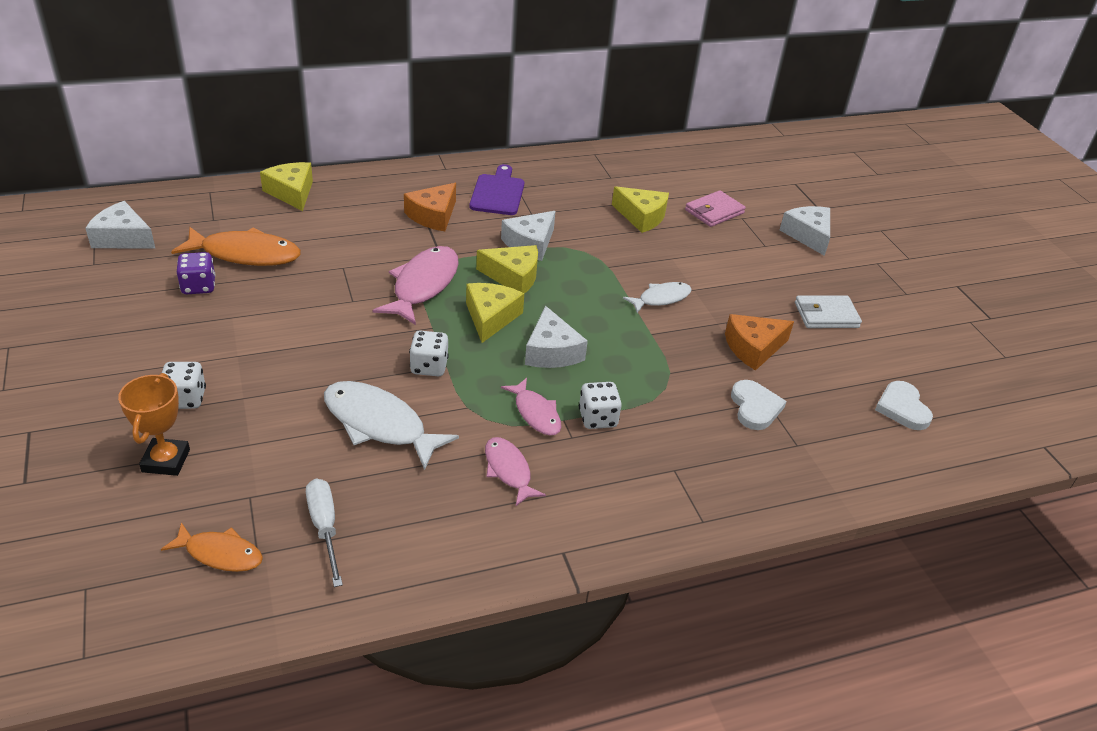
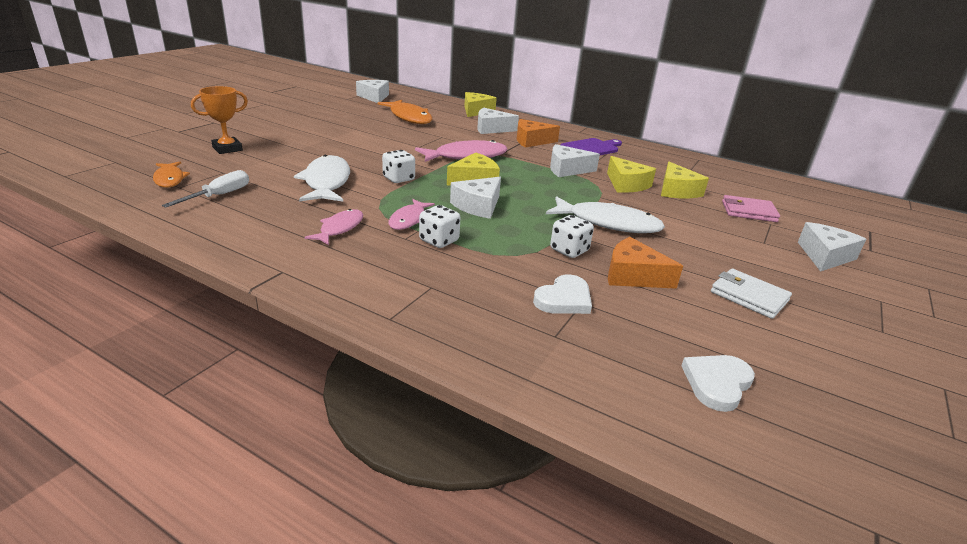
camera: 50 degrees right, 10 degrees down
(185, 399) = (279, 139): white dice -> white dice (569, 250)
(198, 286) = (367, 117): purple dice -> none
(364, 219) = (491, 129): none -> white cheese
(513, 276) = (525, 174): yellow cheese -> yellow cheese (626, 184)
(661, 298) = (608, 223): white fish -> white fish, size x1.70

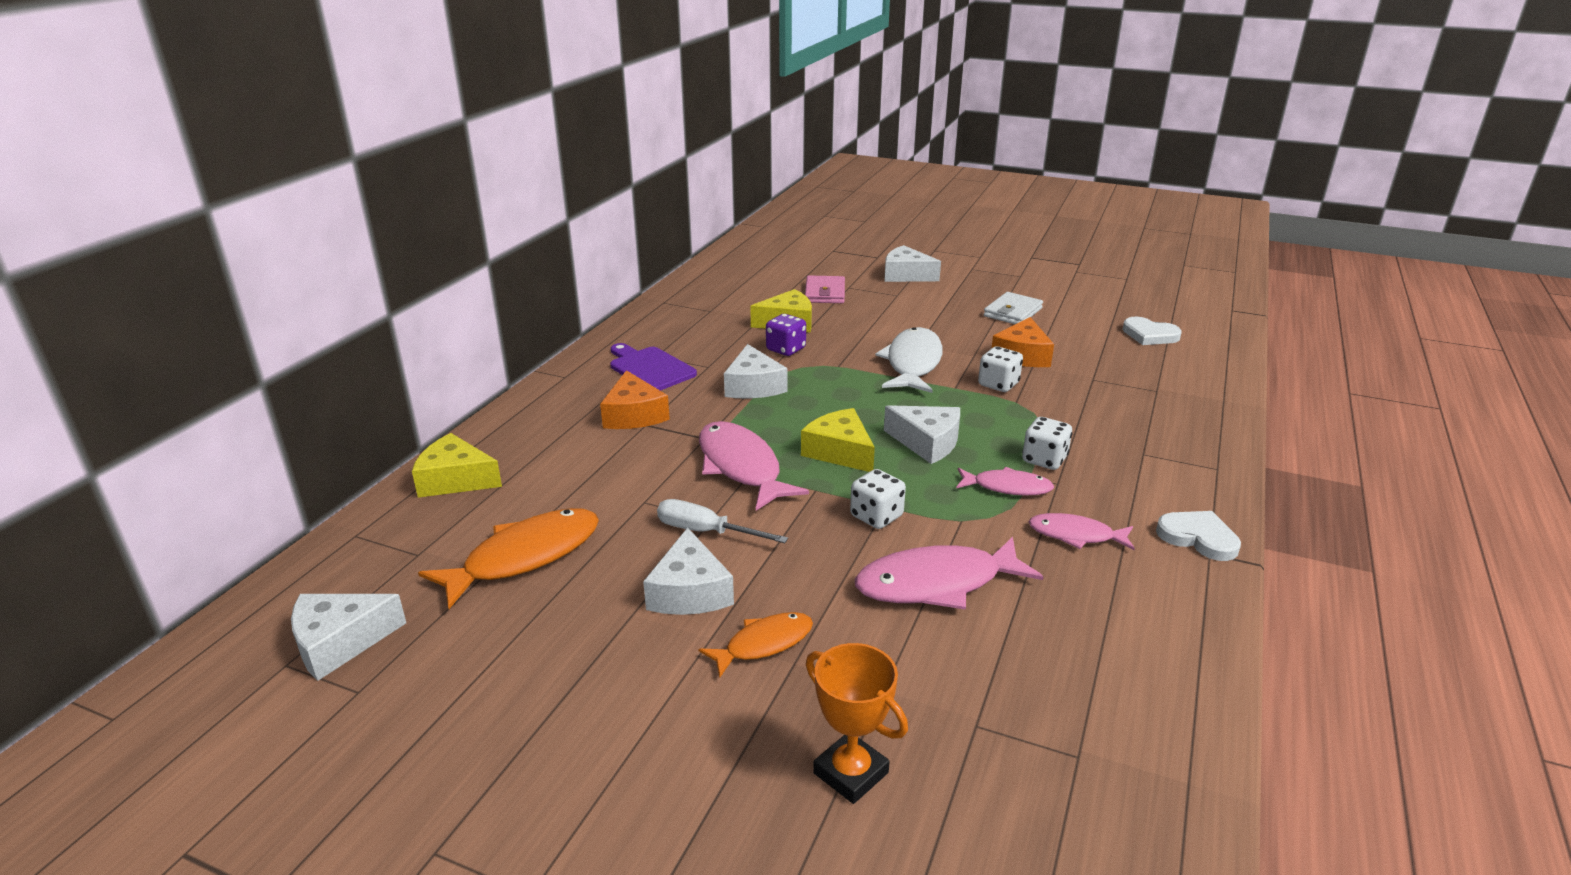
camera: 95 degrees left, 0 degrees up
(169, 179) = (1058, 788): orange fish -> orange fish (764, 644)
(219, 195) = (1072, 687): white screwdriver -> white screwdriver (706, 532)
(326, 182) = (937, 583): white fish -> pink fish
(491, 129) = (577, 455): white cheese -> white cheese (690, 591)
(564, 299) = (1096, 387): white heart -> white heart (1198, 538)
(626, 184) = (786, 349): yellow cheese -> purple dice

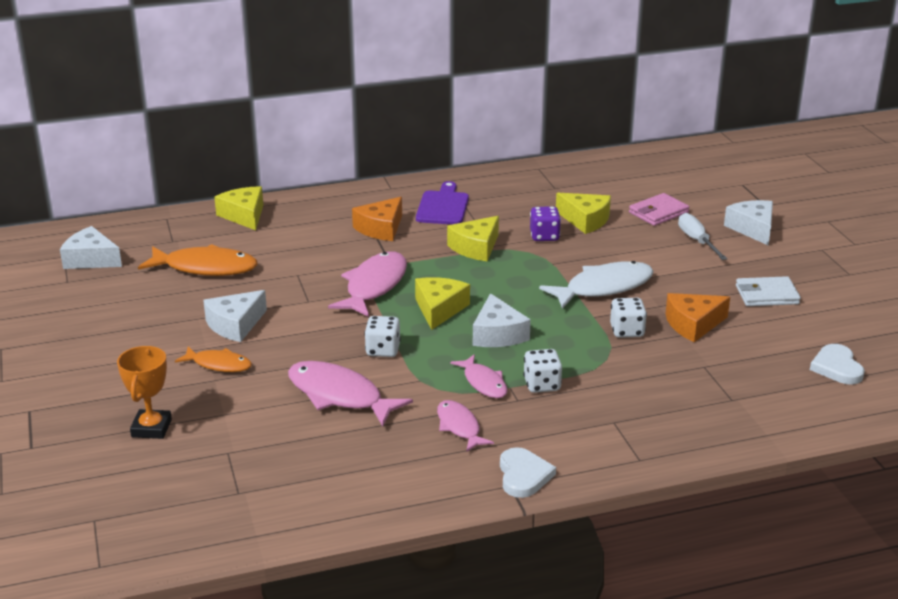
camera: 50 degrees right, 0 degrees up
(706, 532) = (294, 305): white screwdriver -> white screwdriver (697, 241)
(753, 386) = (476, 248): white cheese -> yellow cheese

